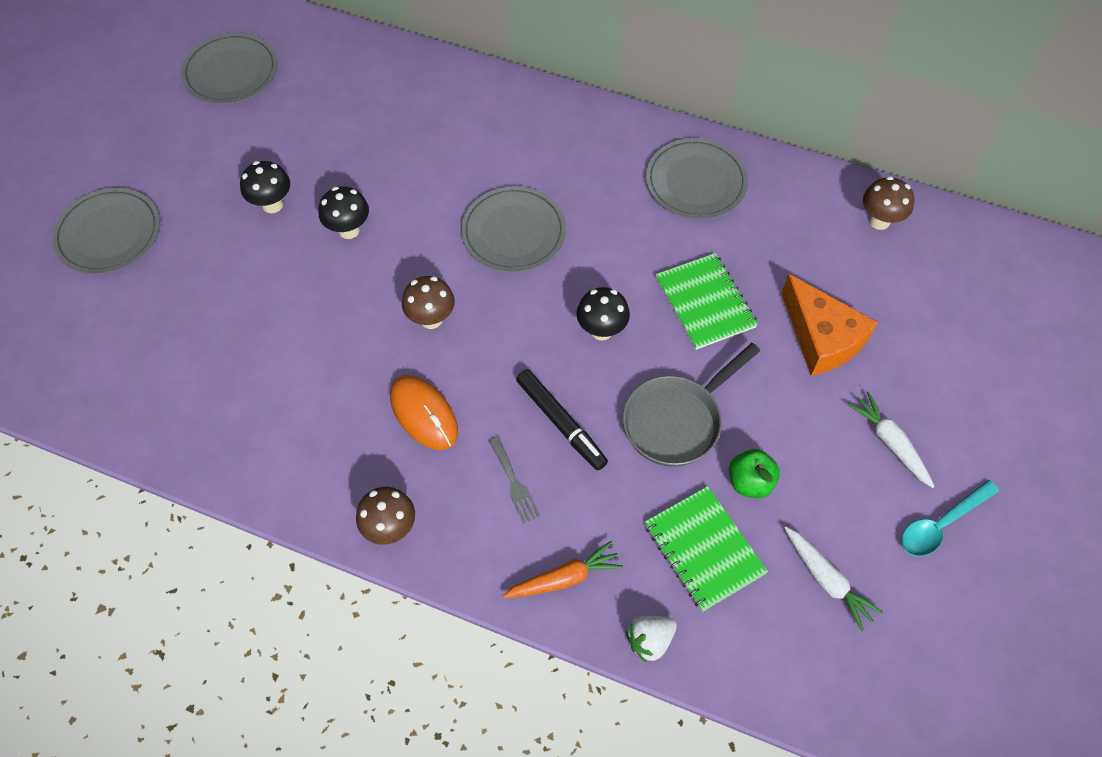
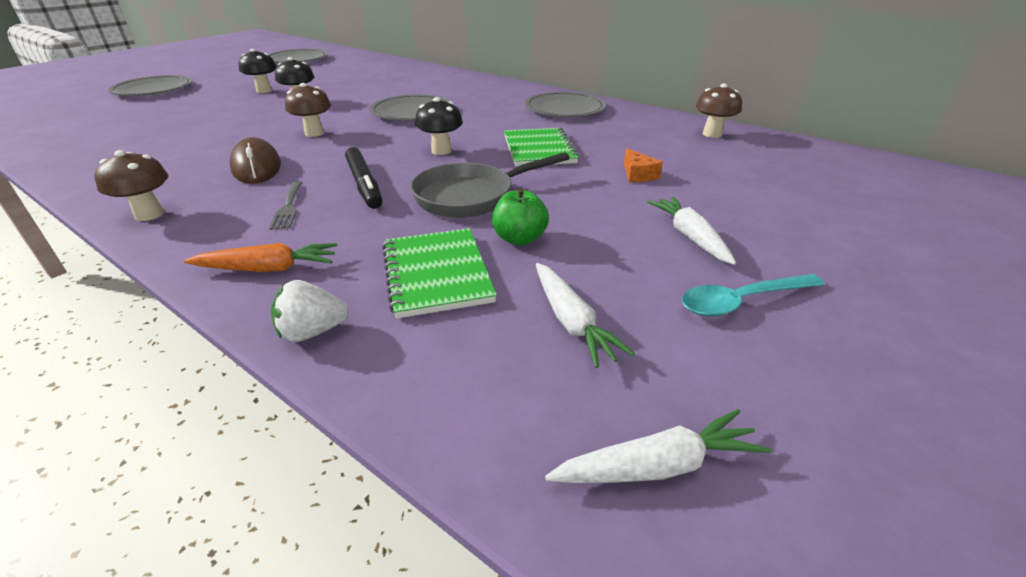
camera: 15 degrees right, 25 degrees down
(423, 414) = (256, 167): orange mouse -> brown mouse
(821, 337) = (638, 174): orange cheese -> orange cheese, size x0.48
(912, 691) = (658, 465): none -> white carrot

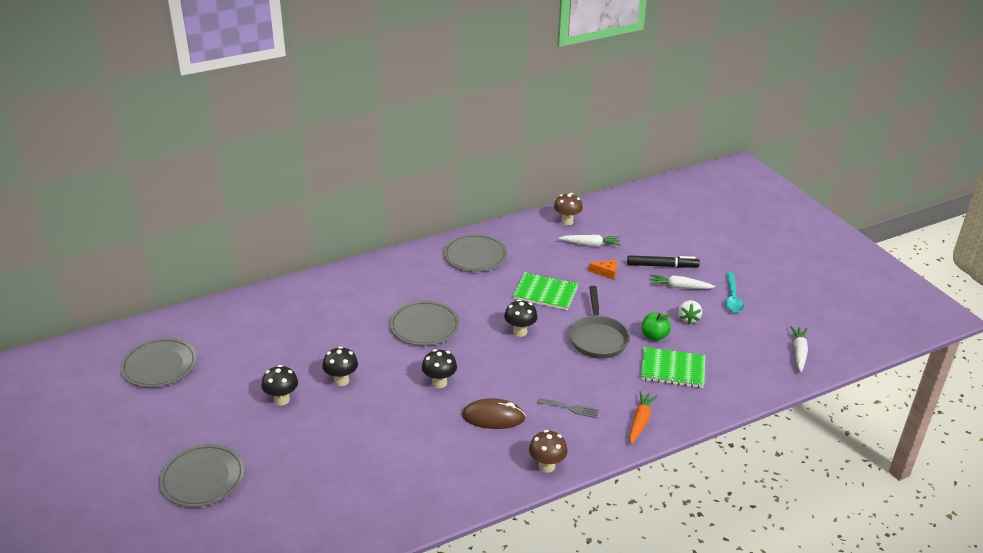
camera: 65 degrees left, 0 degrees up
(312, 332) = (700, 413): white strawberry -> white strawberry (688, 319)
(314, 133) = (439, 383): brown mushroom -> black mushroom
(364, 184) = (555, 374): black marker -> black marker (662, 266)
(571, 322) = (725, 344): white carrot -> white carrot (590, 244)

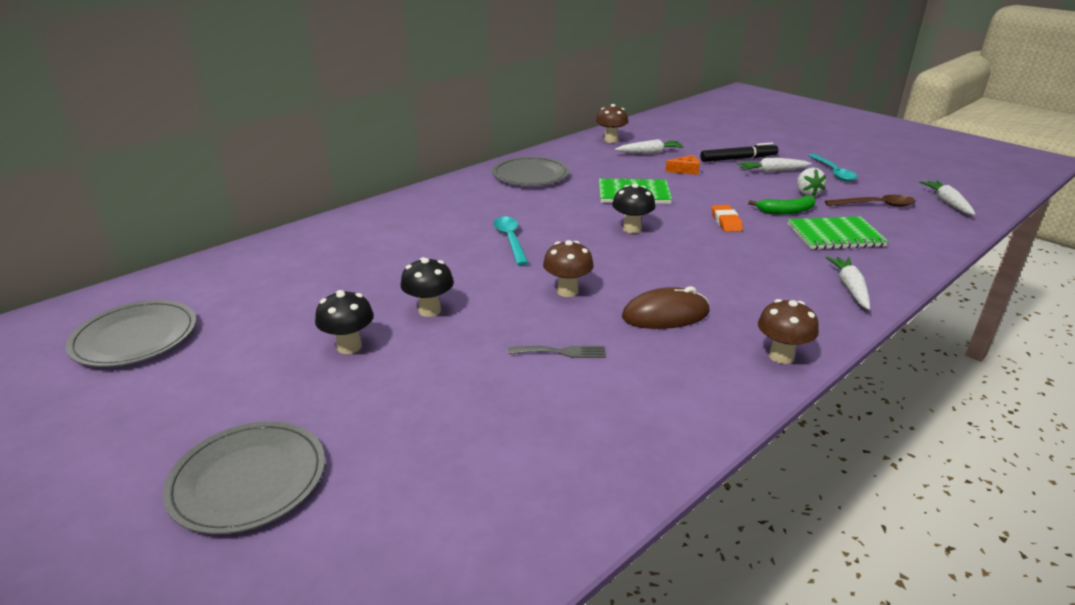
camera: 15 degrees left, 5 degrees down
(424, 326) = (510, 240): grey plate -> turquoise spoon
(439, 383) = (567, 291): black mushroom -> brown mushroom
(570, 408) = (755, 289): grey fork -> grey fork (562, 352)
(598, 338) = (726, 222): grey pan -> orange eraser
(640, 421) = (849, 288): orange carrot -> white carrot
(654, 336) = (786, 211): green apple -> green banana
(734, 343) = (875, 205): none -> brown spoon

